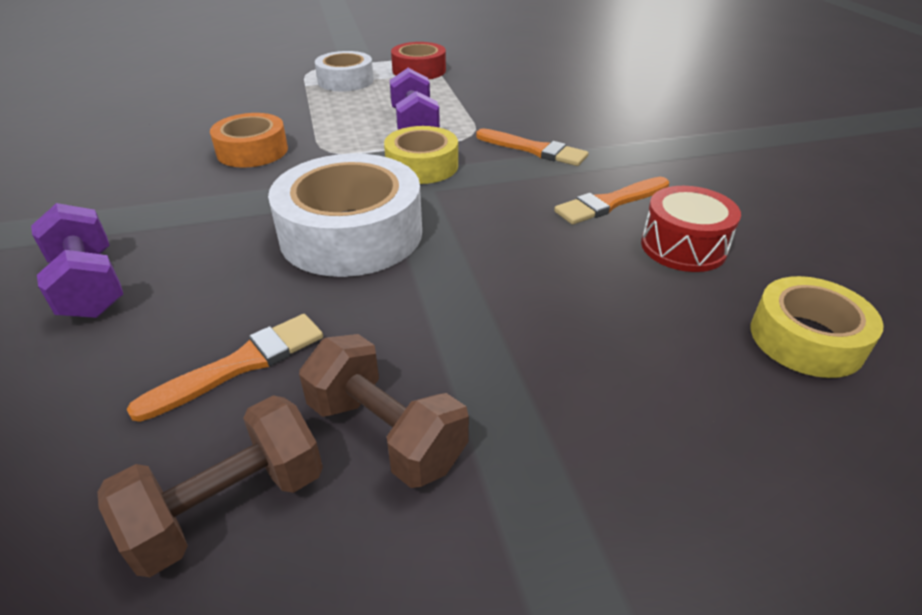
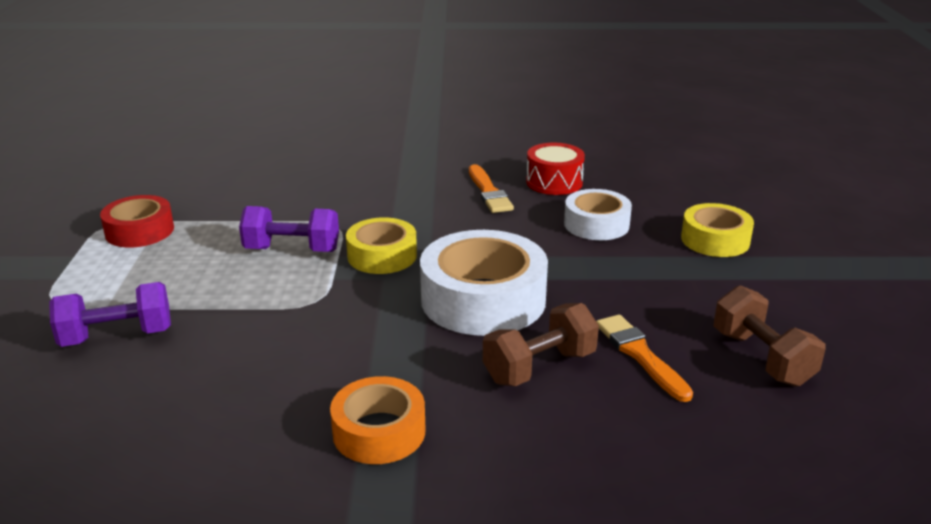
camera: 75 degrees left, 10 degrees down
(89, 286) = (514, 441): purple dumbbell -> purple dumbbell (117, 336)
(252, 151) = (278, 349): orange tape -> orange tape (379, 432)
(345, 81) = (121, 279): white tape -> white tape (596, 224)
(386, 433) = (709, 303): brown dumbbell -> brown dumbbell (539, 367)
(534, 150) = (386, 203): orange brush -> none
(806, 339) = (650, 174): yellow tape -> yellow tape (715, 240)

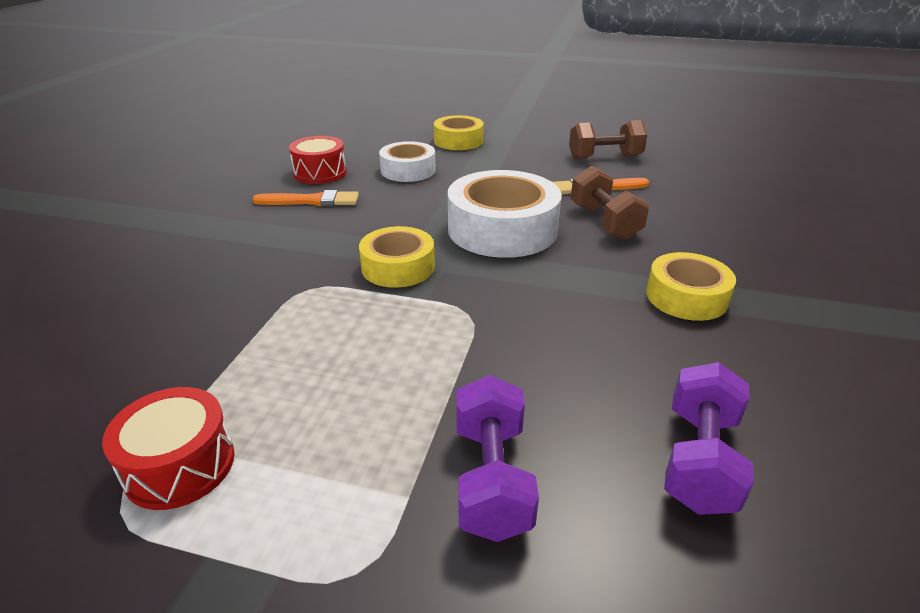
camera: 75 degrees left, 5 degrees up
(139, 231) = (180, 465): red tape -> red drum
(292, 250) = (347, 321): purple dumbbell -> purple dumbbell (699, 460)
(379, 432) = (686, 297): orange tape -> yellow tape

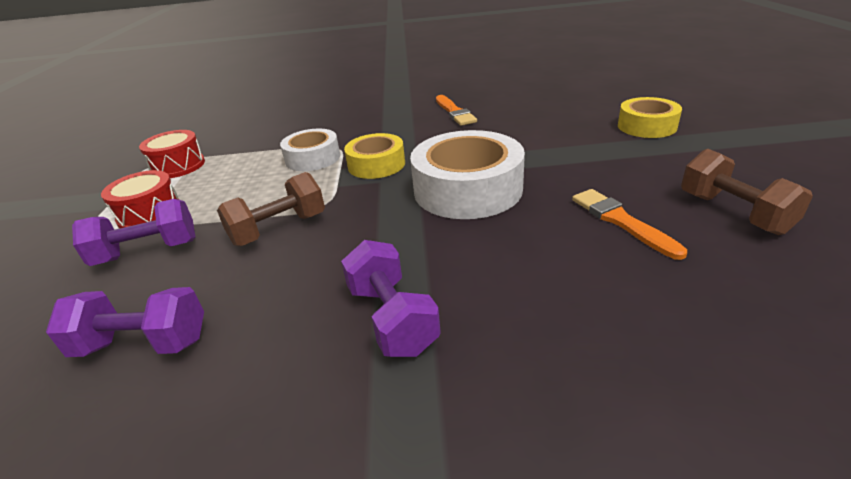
camera: 75 degrees right, 0 degrees up
(320, 173) = (504, 101): red drum -> red drum (150, 214)
(408, 170) = (546, 125): white tape -> white tape (313, 158)
(604, 222) = (532, 241): brown dumbbell -> brown dumbbell (279, 229)
(686, 297) = (392, 318): yellow tape -> purple dumbbell

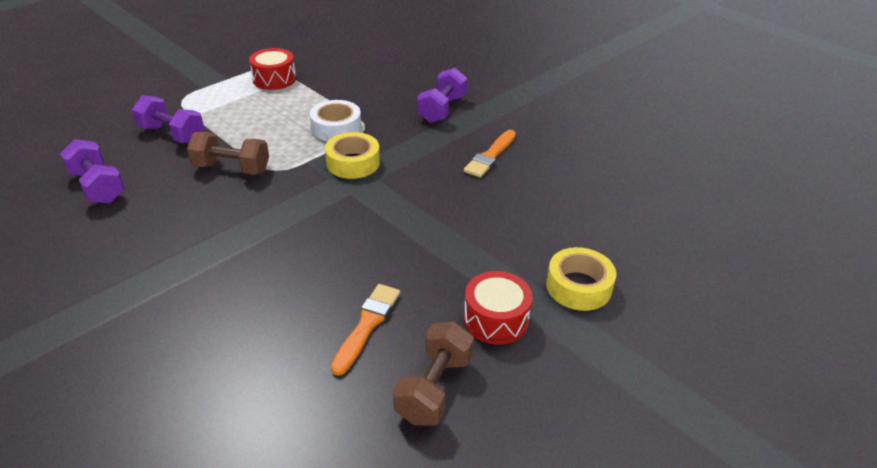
camera: 45 degrees right, 5 degrees up
(150, 214) = (210, 108): red drum -> red drum (496, 319)
(392, 318) = (173, 263): purple dumbbell -> purple dumbbell (442, 109)
(467, 189) = (352, 225): white tape -> none

